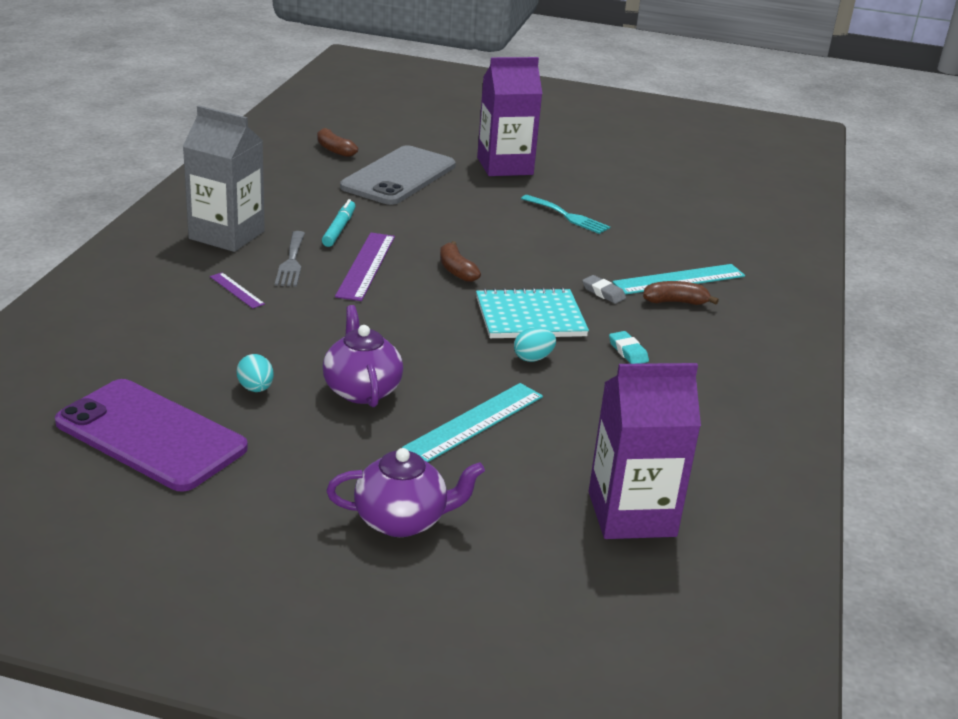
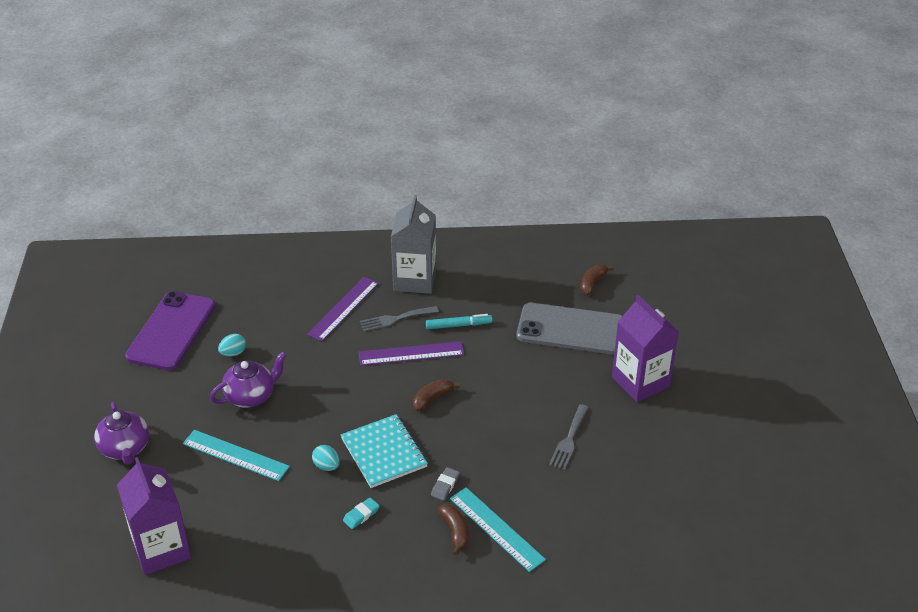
camera: 75 degrees right, 10 degrees up
(237, 290) = (343, 308): purple ruler -> purple ruler, size x1.91
(568, 216) = (569, 440): turquoise fork -> grey fork

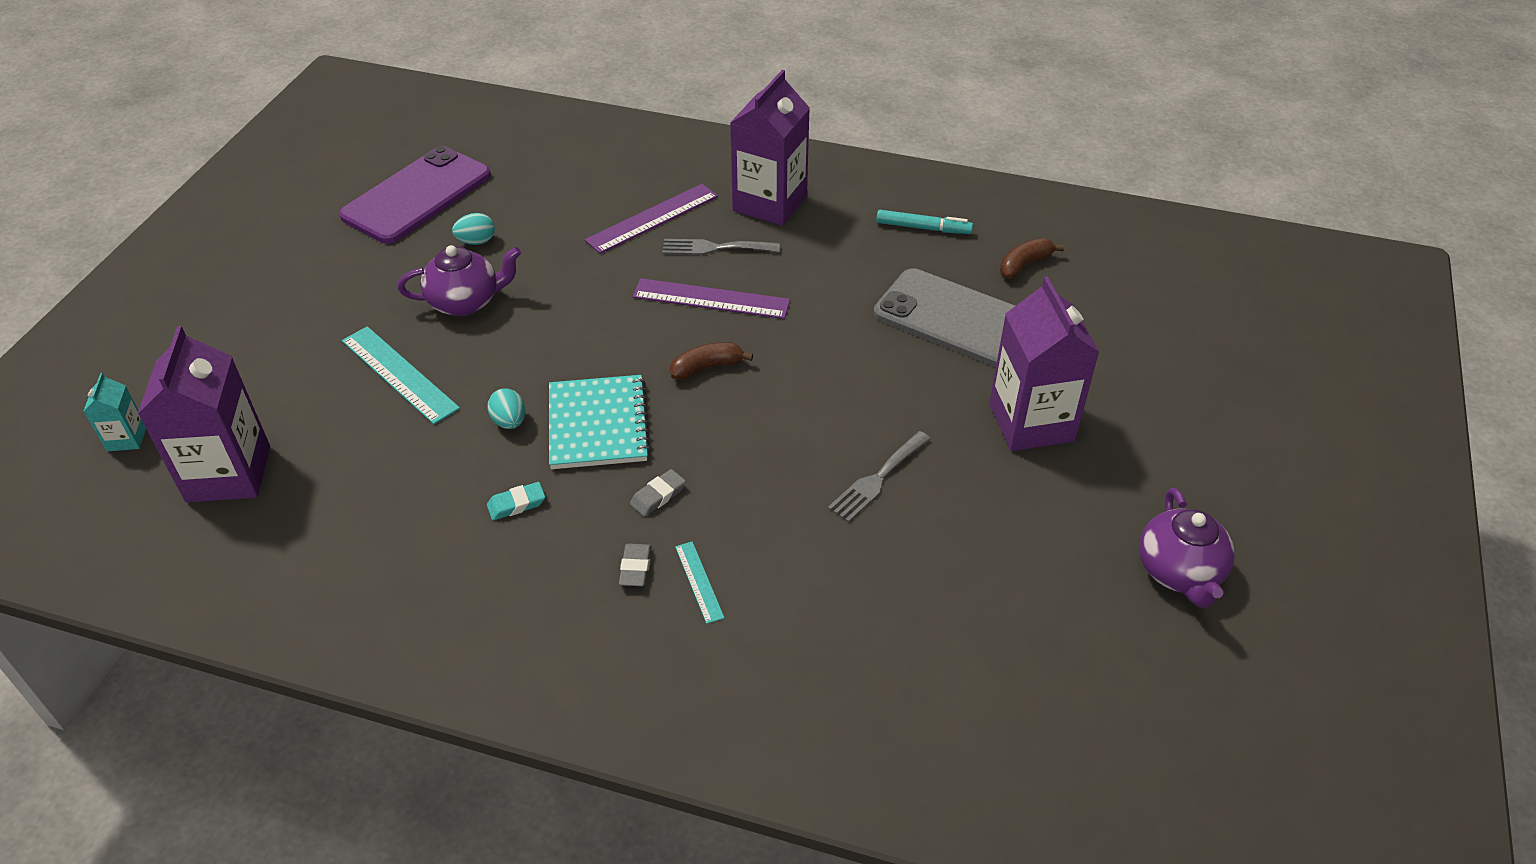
camera: 20 degrees right, 5 degrees up
(75, 547) = (127, 438): none -> turquoise carton
(125, 449) = (268, 329): purple teapot -> purple teapot (1179, 572)
(415, 280) = (770, 203): grey carton -> purple carton
(455, 531) = (635, 568): brown banana -> grey eraser
(458, 325) = (798, 277): turquoise marker -> turquoise marker (923, 228)
(496, 529) = (699, 582): turquoise ruler -> turquoise ruler, size x0.52

